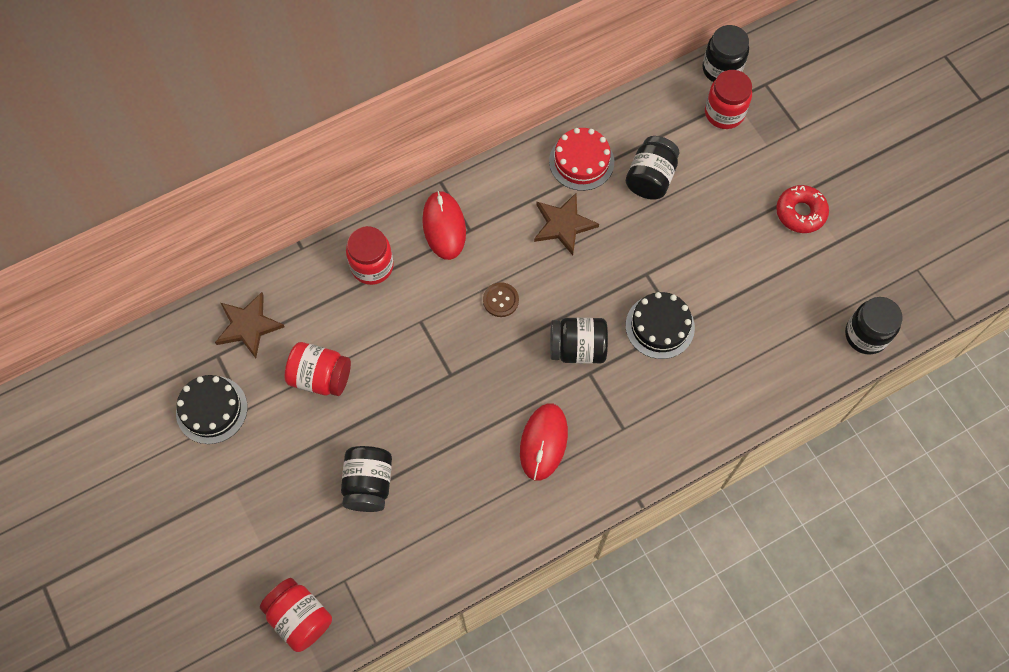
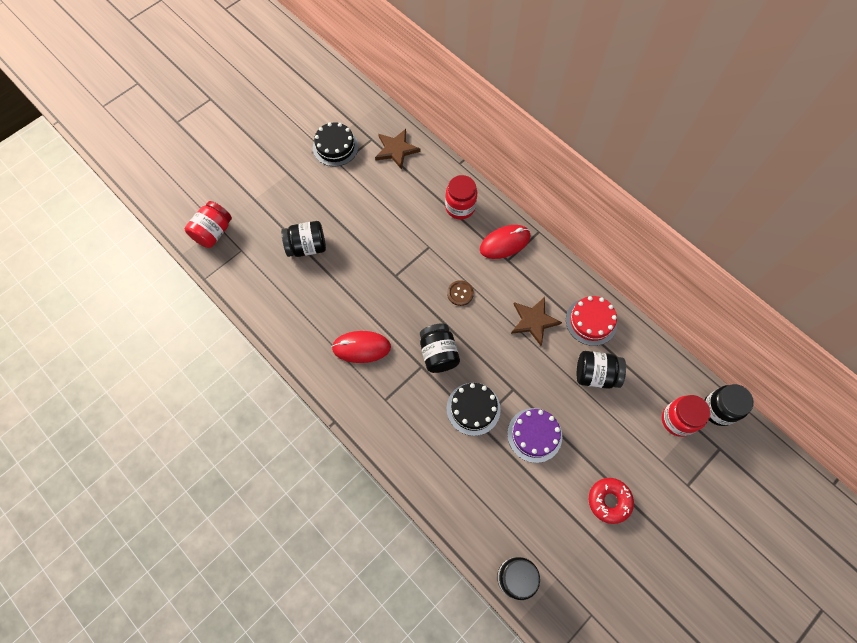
camera: 75 degrees right, 0 degrees up
(320, 377) = (372, 199): red jar -> none
(708, 267) = (534, 435): none -> purple cake

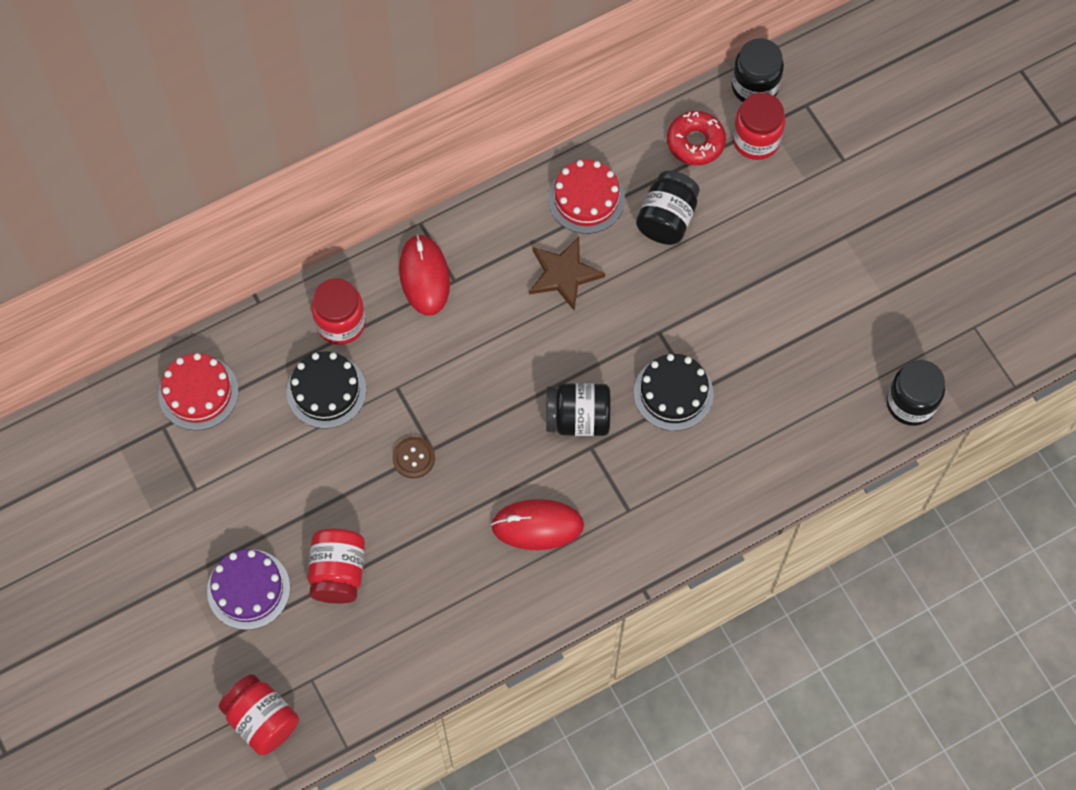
camera: 75 degrees left, 0 degrees up
(307, 247) = (338, 573): black jar -> red jar
(335, 147) = (158, 489): black cake -> black cake (326, 391)
(361, 347) = (537, 526): red mouse -> red mouse turned 75 degrees clockwise
(396, 150) = (198, 392): brown star -> red cake
(460, 293) = (490, 363): brown button -> brown button (413, 458)
(534, 435) = (731, 324): purple cake -> purple cake (248, 589)
(609, 501) = (841, 260): red donut -> red donut (695, 142)

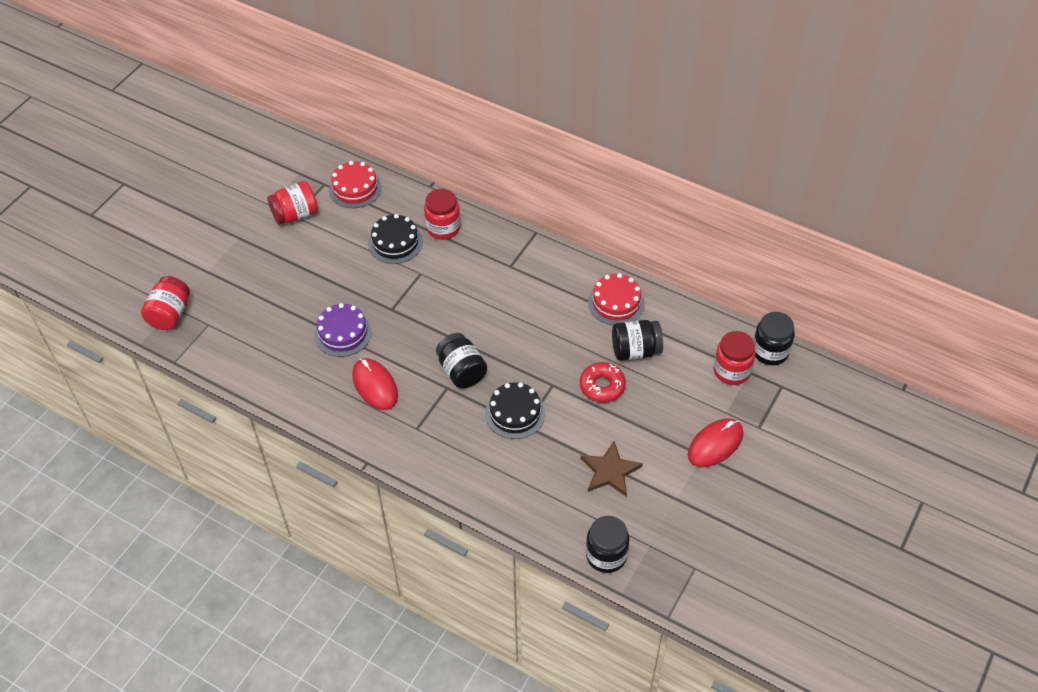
camera: 60 degrees right, 15 degrees down
(248, 589) = (248, 269): purple cake -> purple cake (343, 333)
(338, 573) = (283, 304): red jar -> red jar (295, 215)
(413, 458) = (380, 303): brown button -> none
(424, 276) = (502, 251): red mouse -> red mouse (715, 444)
(564, 274) = (555, 317): brown star -> brown star (610, 471)
(695, 142) = (702, 339): red donut -> red donut (602, 386)

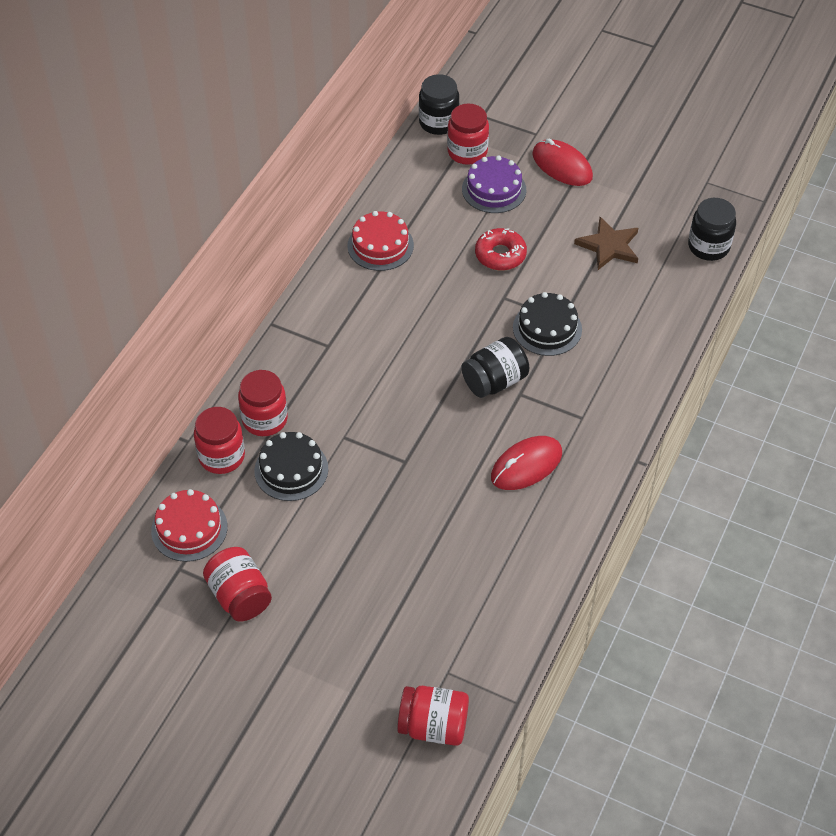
camera: 95 degrees left, 0 degrees up
(343, 333) = (448, 510): purple cake -> purple cake (494, 189)
(413, 204) = (221, 456): none -> red jar
(635, 350) = (448, 228): black jar -> none

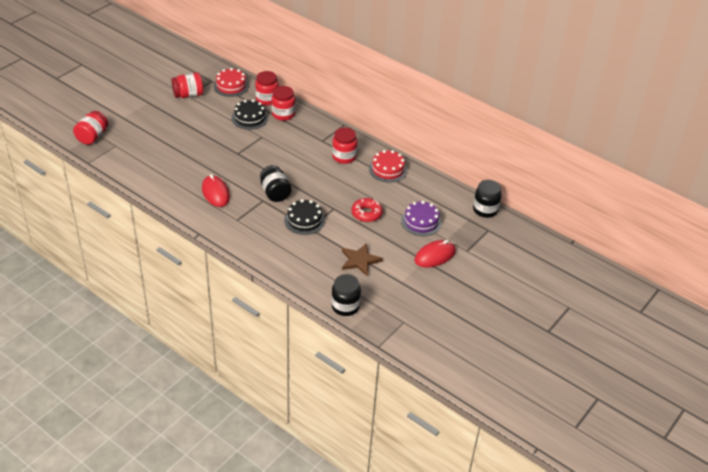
camera: 100 degrees right, 10 degrees down
(467, 152) = (456, 217): red jar -> red jar (344, 157)

